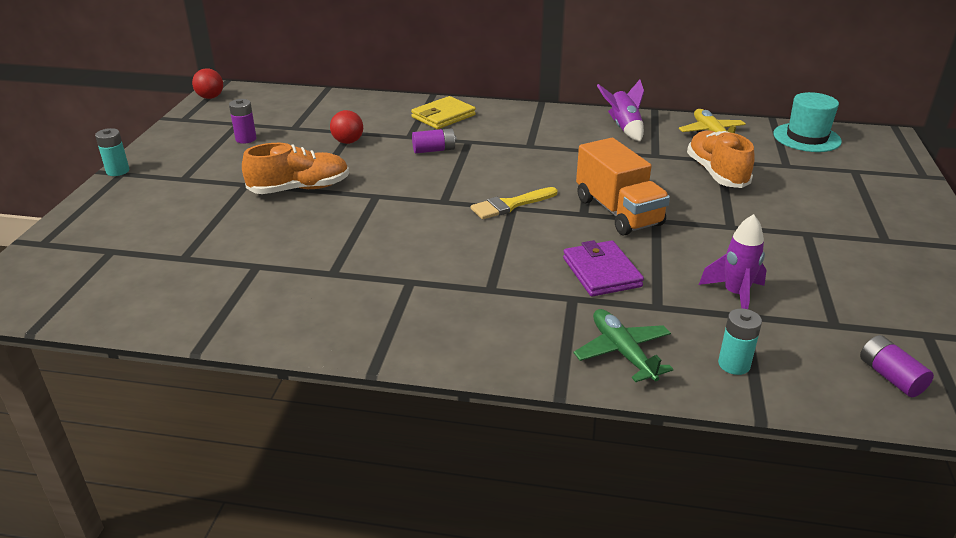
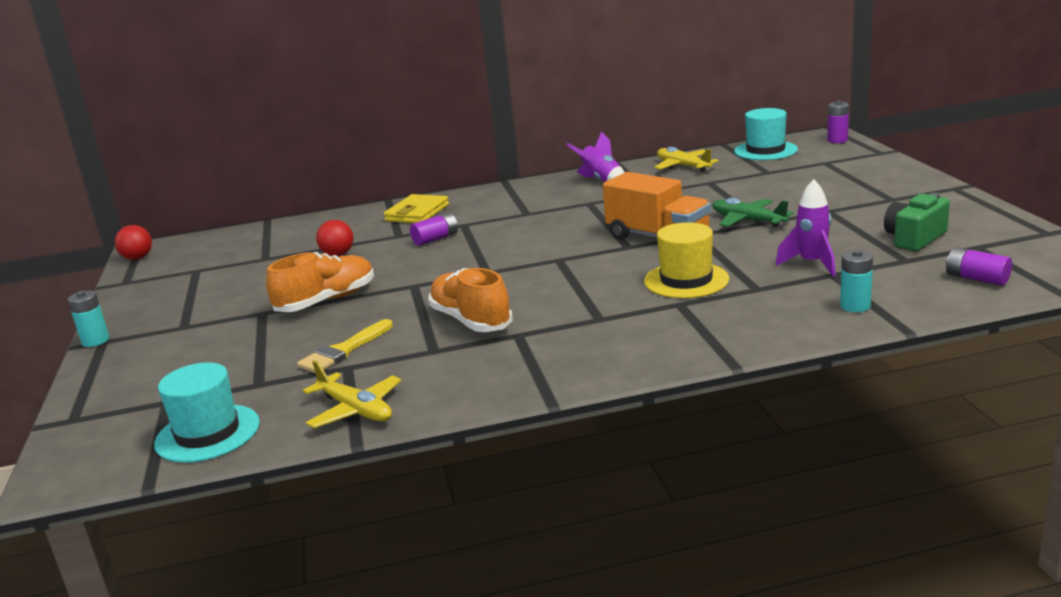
camera: 20 degrees left, 10 degrees down
(110, 294) = (207, 433): none -> turquoise hat
(225, 314) = (355, 410): none -> yellow plane
(246, 139) = (220, 279): purple battery -> purple battery (837, 140)
(510, 205) = (554, 258): yellow brush -> yellow brush (344, 350)
(601, 272) = (686, 280): purple wallet -> yellow hat
(622, 352) = (759, 325): green plane -> green plane (747, 220)
(716, 173) = (715, 191): orange shoe -> orange shoe (471, 320)
(867, 299) = (914, 238): none -> green camera

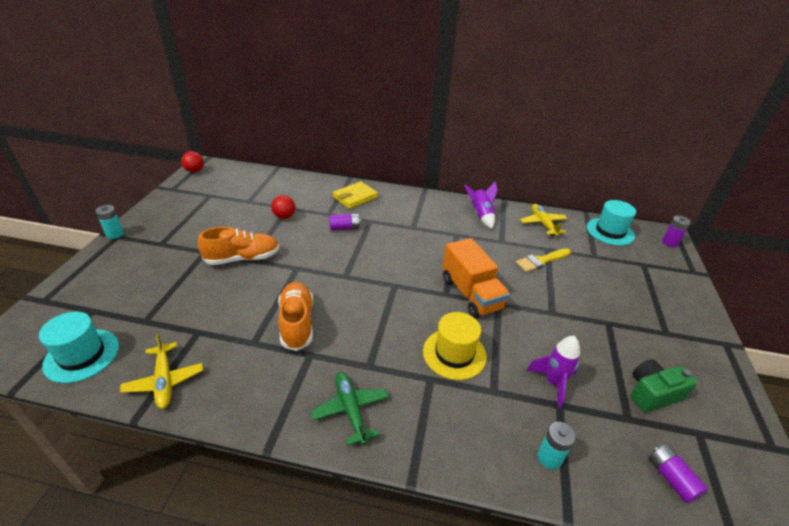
camera: 20 degrees right, 15 degrees up
(344, 350) = (210, 313): yellow brush -> yellow brush (541, 261)
(747, 220) = (543, 305): green plane -> green plane (350, 410)

